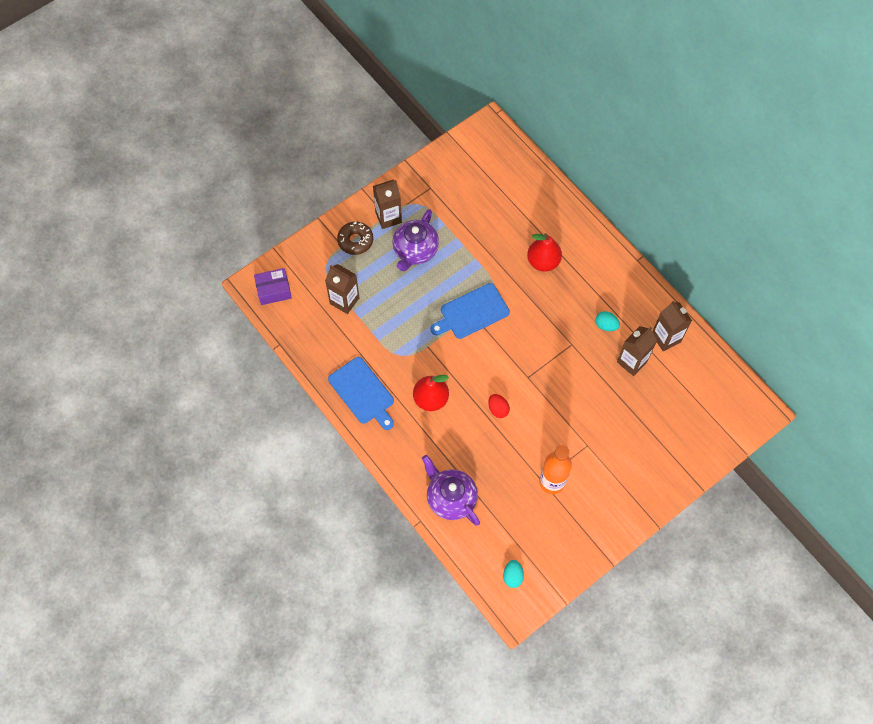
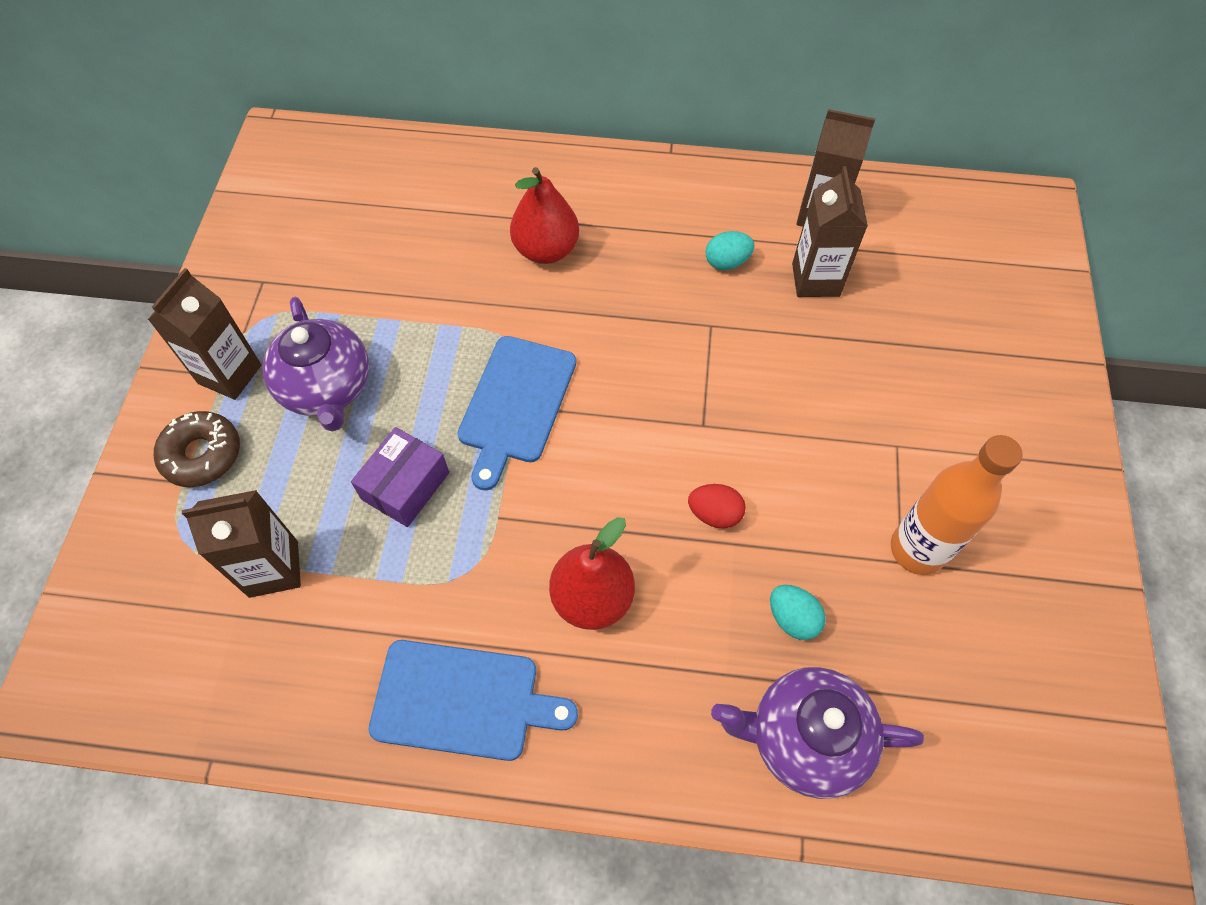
camera: 45 degrees left, 5 degrees down
(274, 290) = (110, 668): purple box -> purple box (405, 486)
(512, 576) = (1047, 771): turquoise egg -> turquoise egg (792, 618)

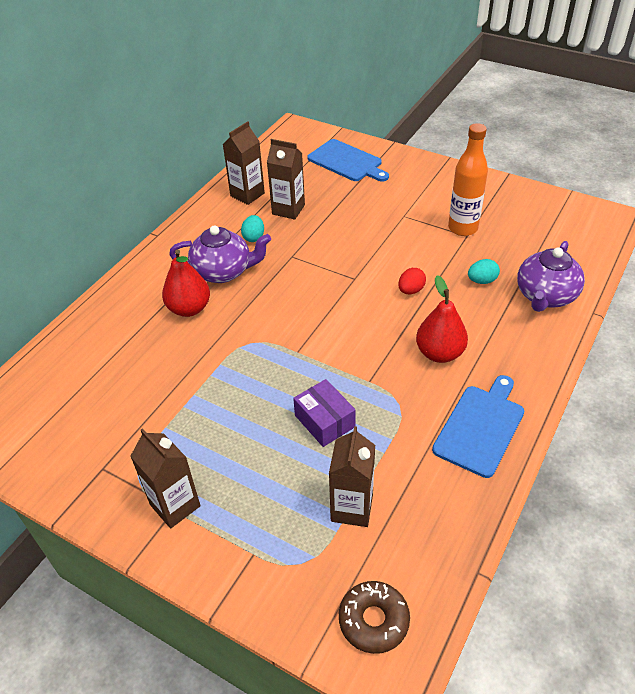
camera: 65 degrees left, 15 degrees down
(202, 454) = (236, 536): brown donut -> brown donut (373, 620)
(327, 388) = (224, 447): purple teapot -> purple teapot (223, 271)
(516, 404) = (295, 352): blue cutting board -> blue cutting board (347, 162)

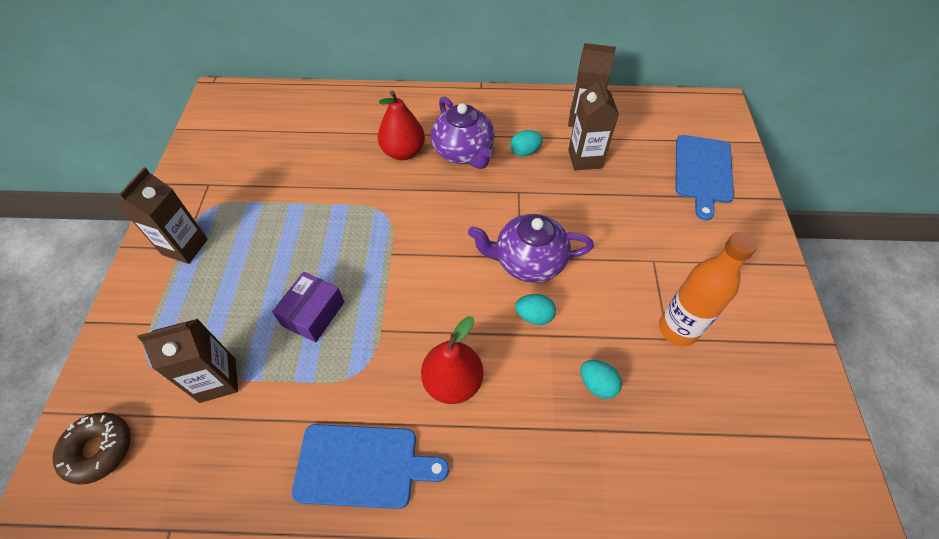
camera: 60 degrees right, 10 degrees up
(411, 290) = (534, 316): red egg -> turquoise egg
(545, 296) = (617, 471): purple teapot -> purple teapot (528, 261)

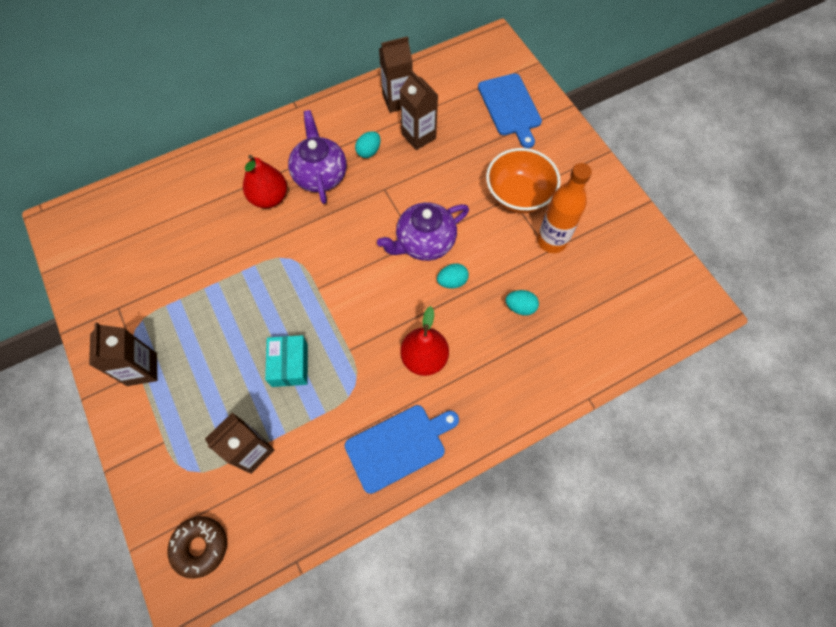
camera: 30 degrees left, 10 degrees up
(313, 313) = (289, 365): purple box -> turquoise box
(464, 152) = (320, 175): purple teapot -> purple teapot turned 135 degrees counterclockwise
(663, 262) = (518, 195): none -> orange bowl

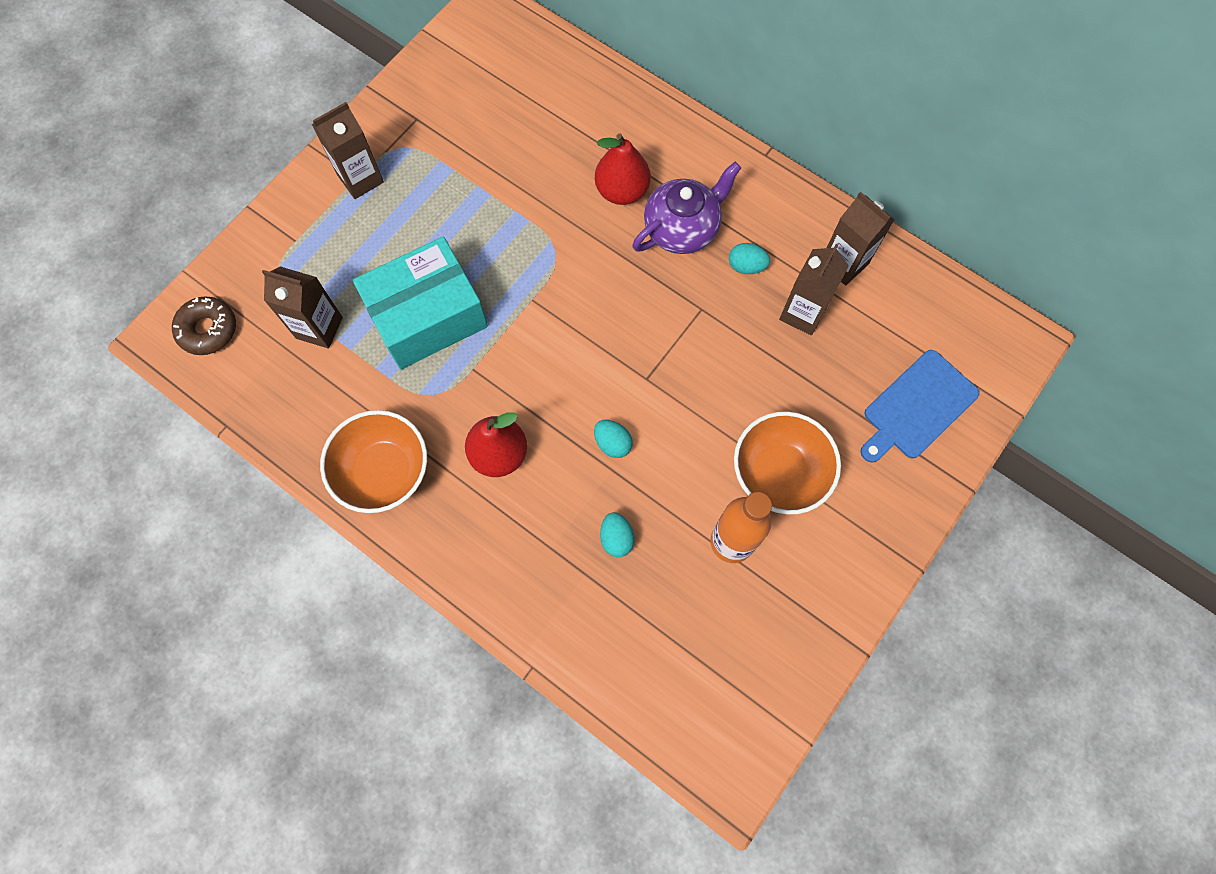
camera: 65 degrees right, 5 degrees up
(289, 365) = (427, 316): turquoise box -> turquoise box, size x1.86
(398, 446) = (384, 472): blue cutting board -> orange bowl
(424, 242) = (650, 388): purple teapot -> none

